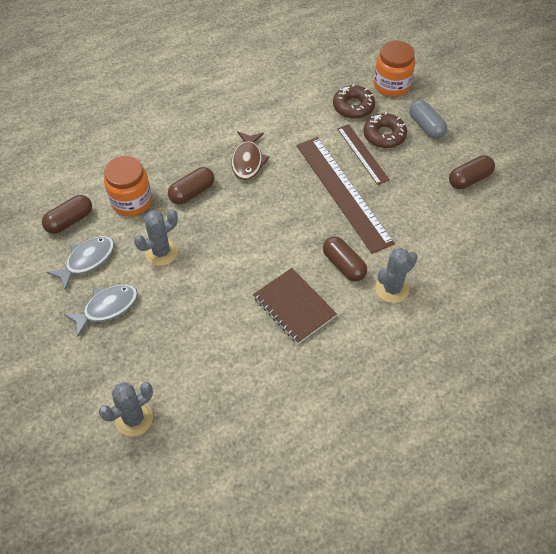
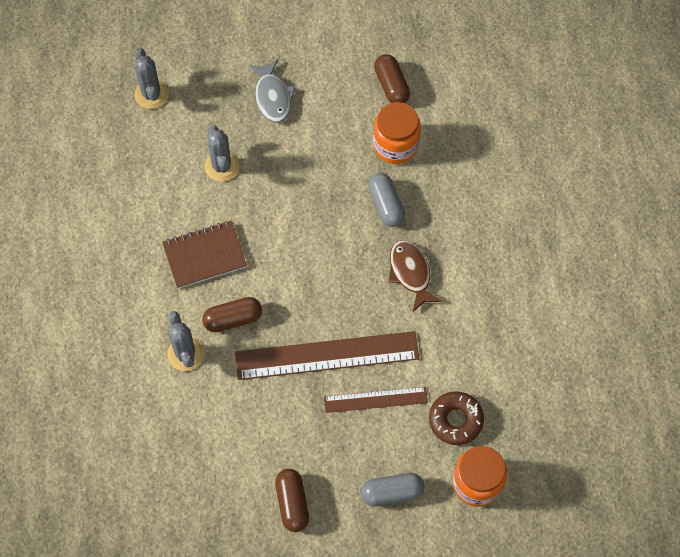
camera: 110 degrees right, 10 degrees up
(87, 261) = (335, 91): grey fish -> none
(161, 252) = (319, 157): grey cactus -> grey cactus (222, 166)
(192, 192) = (386, 205): brown capsule -> grey capsule
(248, 161) = (410, 273): brown fish -> brown fish turned 45 degrees clockwise
(384, 135) = (395, 436): brown donut -> none

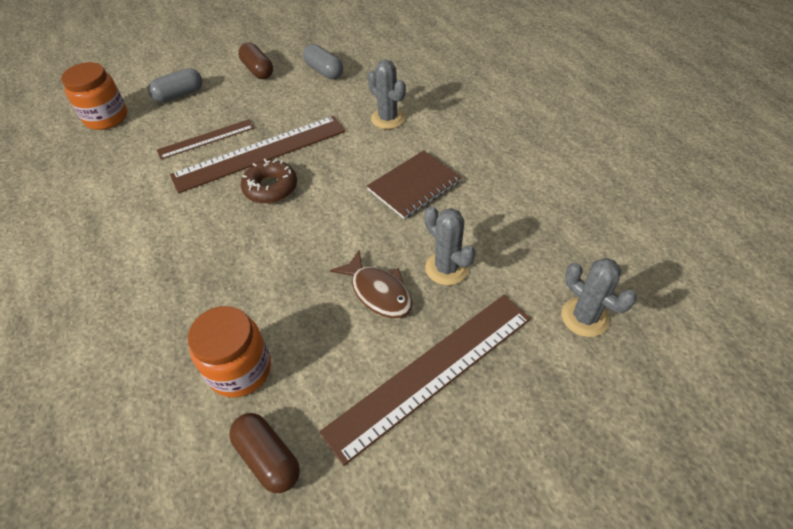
camera: 160 degrees right, 15 degrees down
(233, 319) = (359, 151): brown capsule -> none
(272, 97) = (431, 373): grey fish -> brown ruler
(386, 205) = (235, 294): grey capsule -> grey capsule (324, 71)
(410, 273) = (191, 238): brown fish -> brown fish (378, 292)
(455, 420) = (129, 147): brown donut -> brown donut (270, 187)

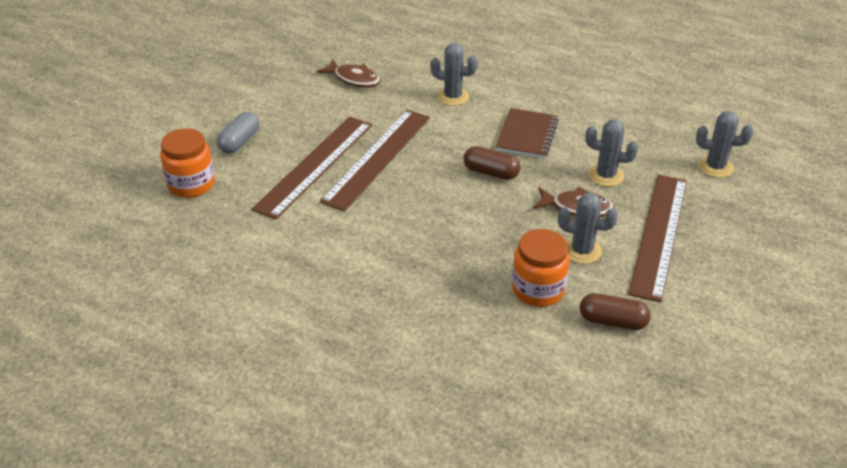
camera: 35 degrees left, 10 degrees down
(206, 139) = (315, 165): brown ruler -> brown ruler, size x1.79
(258, 70) = (290, 98): brown capsule -> brown capsule (491, 172)
(270, 187) = (418, 178): brown donut -> none
(324, 71) = (354, 79): grey capsule -> brown fish
(330, 347) = (582, 251): none -> grey cactus

